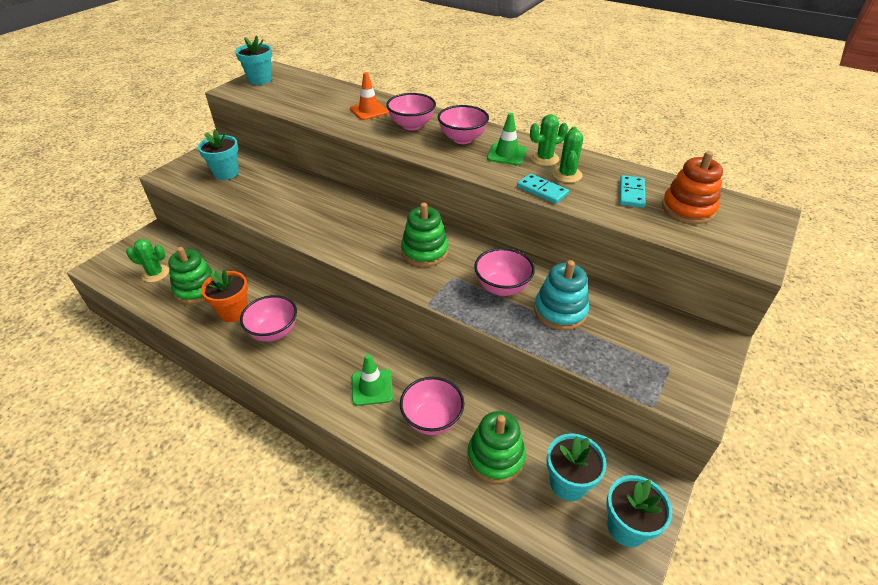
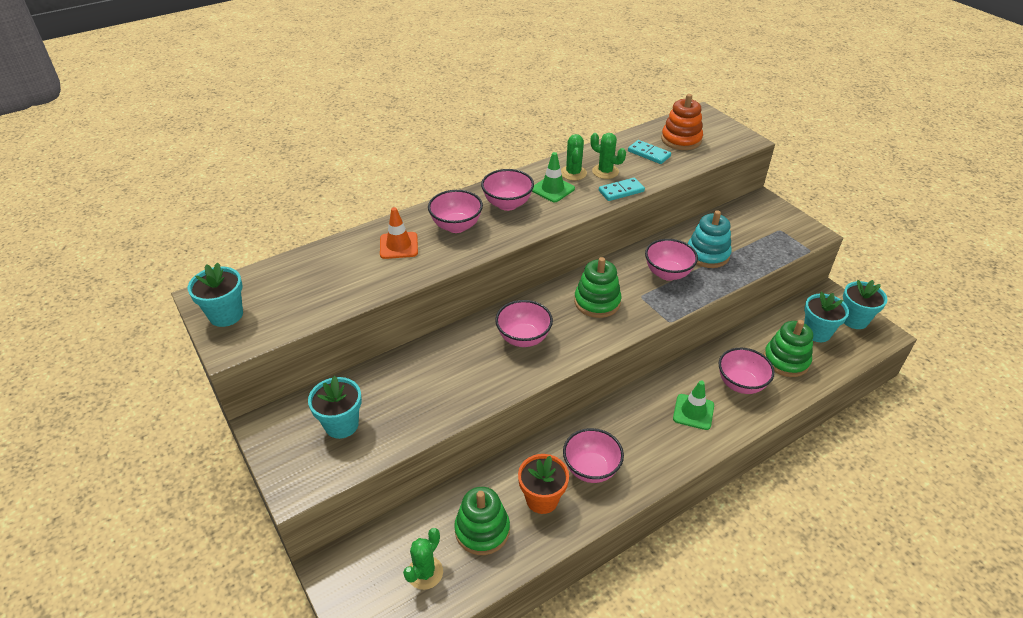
camera: 65 degrees left, 0 degrees up
(352, 223) = (523, 338): none -> pink bowl

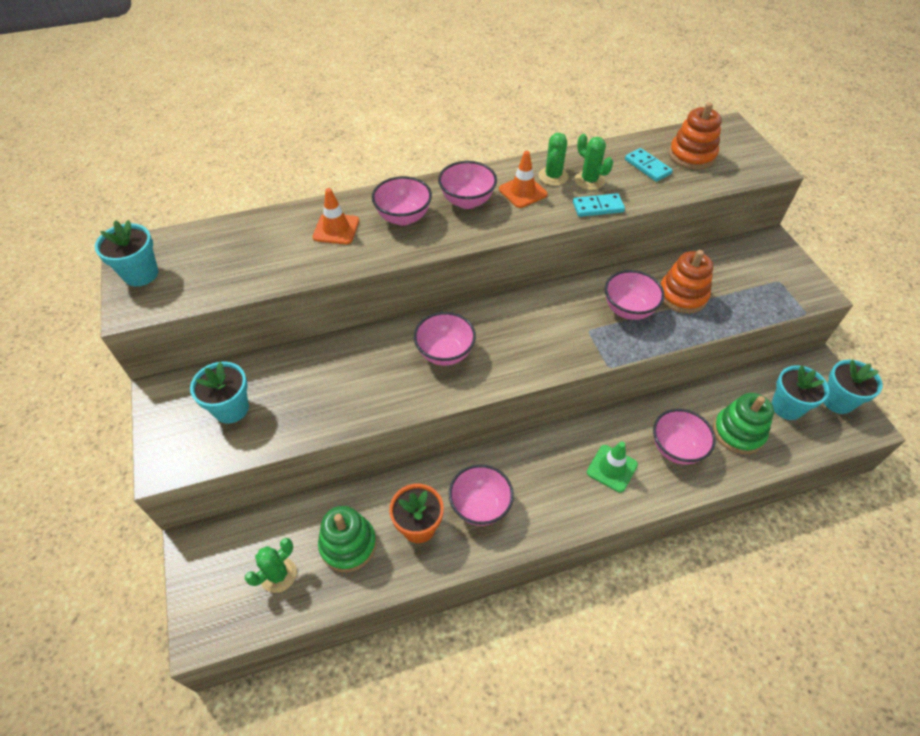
camera: 15 degrees right, 10 degrees up
(552, 189) = (523, 192): green traffic cone -> orange traffic cone
(597, 302) = (538, 327): green stacking toy -> none
(707, 254) = (682, 295): turquoise stacking toy -> orange stacking toy

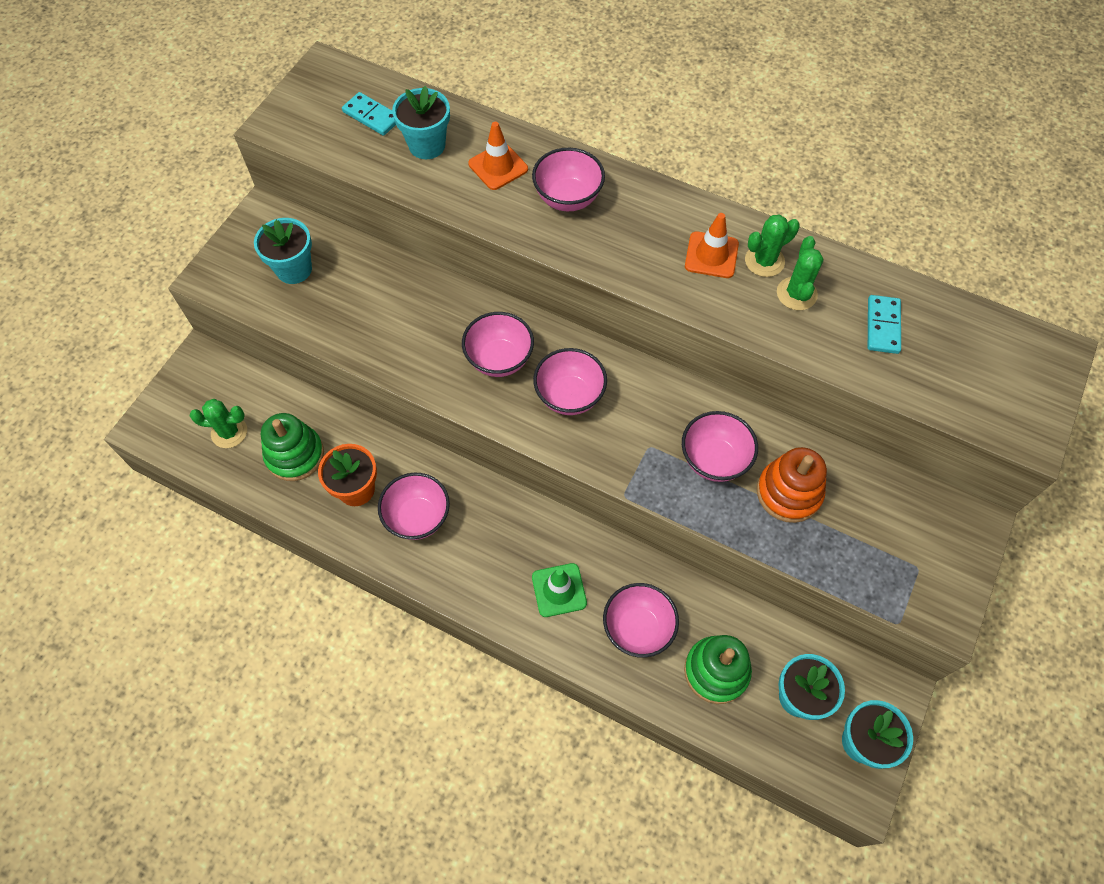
camera: 45 degrees right, 10 degrees up
(141, 274) = (311, 97): turquoise flower pot -> turquoise flower pot (427, 145)
(467, 201) = (645, 225): pink bowl -> pink bowl (569, 396)
(598, 207) = (765, 329): turquoise domino -> turquoise domino (372, 116)
(692, 155) = (954, 351): orange stacking toy -> none

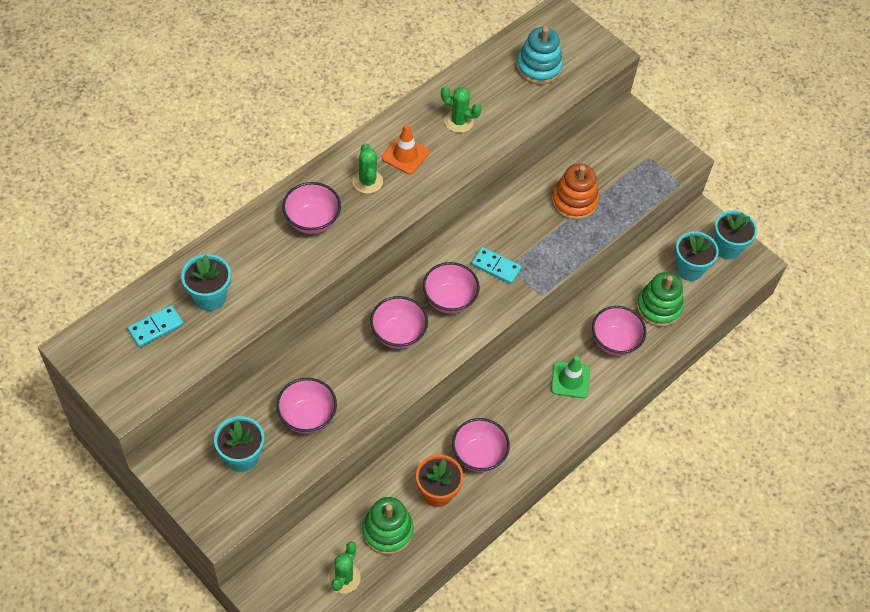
camera: 75 degrees left, 5 degrees down
(498, 166) = (257, 255): orange traffic cone -> none
(714, 460) = (534, 233): pink bowl -> pink bowl (307, 417)
(764, 261) = (424, 127): green cactus -> green cactus (367, 181)
(883, 326) = (503, 87): turquoise domino -> turquoise domino (496, 267)
(945, 356) = (538, 67): none -> turquoise stacking toy

